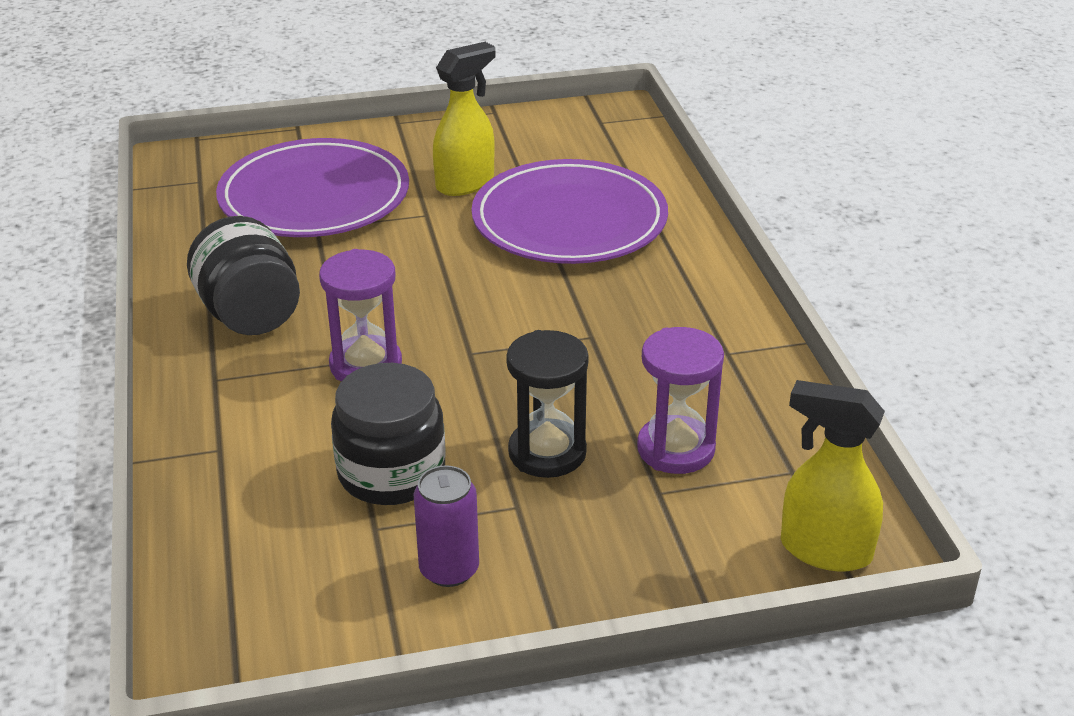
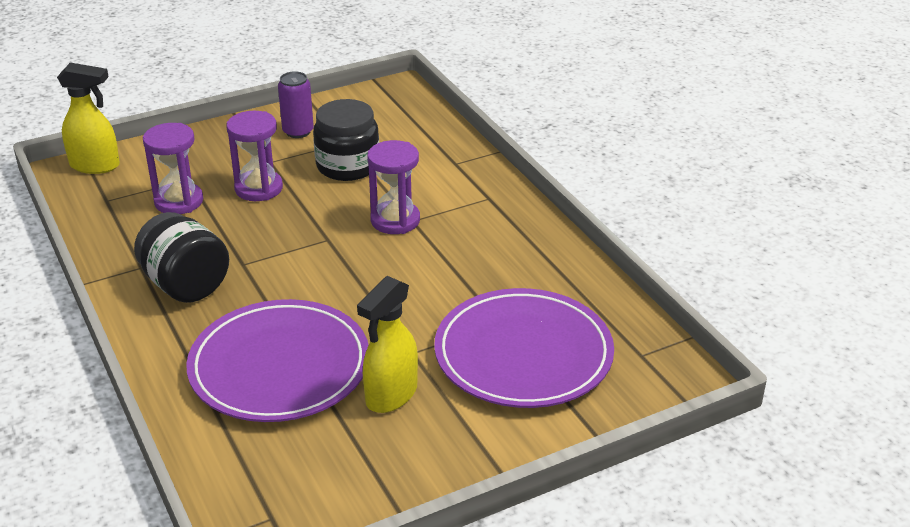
camera: 165 degrees right, 0 degrees up
(250, 315) = (498, 241): black jar -> black jar (186, 285)
(547, 452) = (258, 188): black hourglass -> purple hourglass

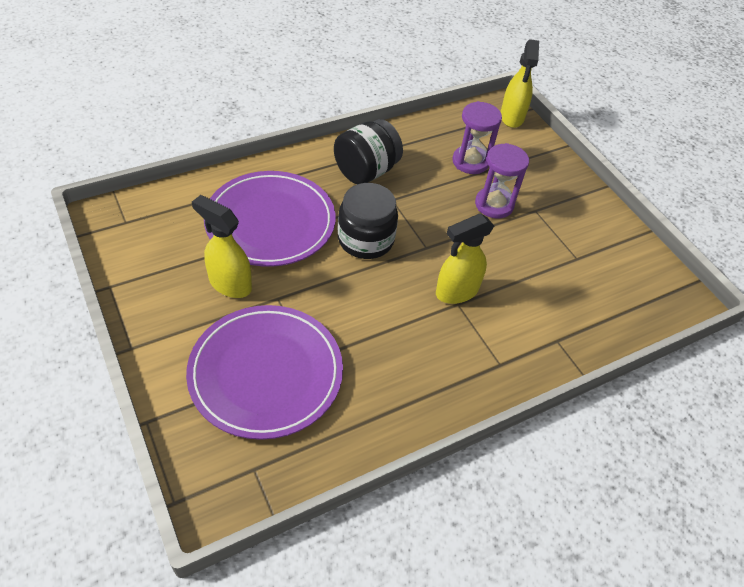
camera: 85 degrees right, 15 degrees up
(298, 131) = (587, 227): purple can -> none
(348, 166) = (537, 260): black jar -> black jar (365, 240)
(395, 220) = (456, 291): purple hourglass -> yellow spray bottle

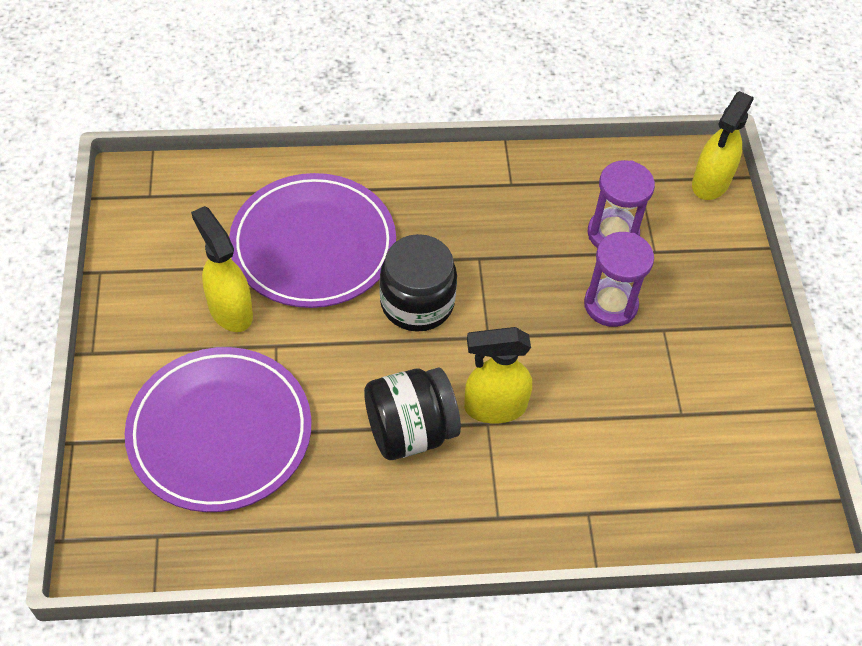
camera: 25 degrees right, 5 degrees up
(366, 171) = (465, 209): black jar -> black jar (410, 431)

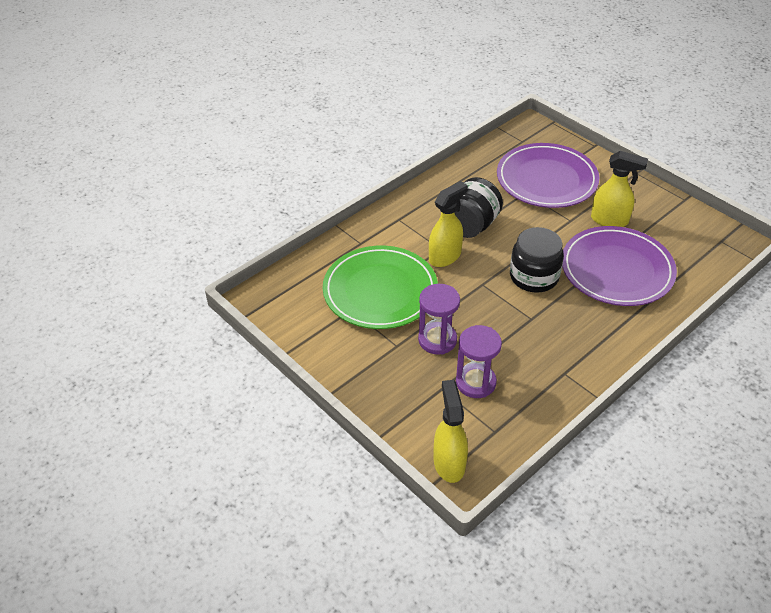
camera: 145 degrees right, 10 degrees down
(624, 415) = (380, 291): none -> green plate

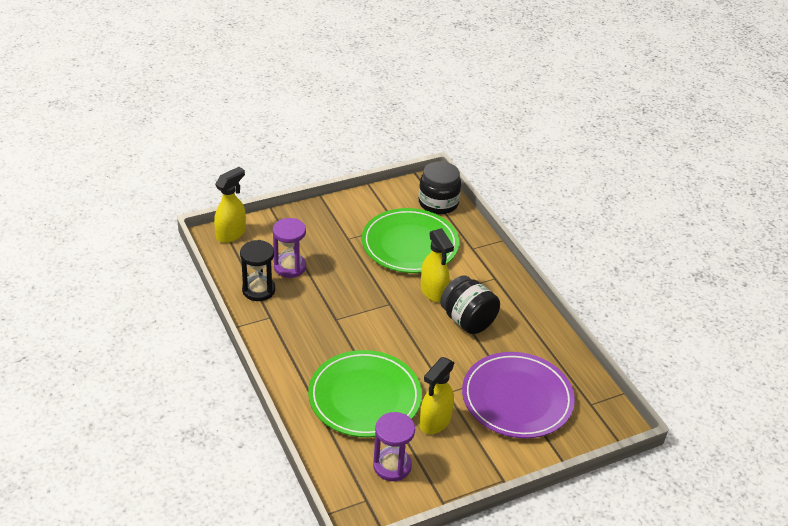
camera: 105 degrees right, 5 degrees down
(437, 340) = (342, 260): purple hourglass -> purple hourglass (392, 466)
(449, 463) = (231, 234): yellow spray bottle -> yellow spray bottle turned 60 degrees counterclockwise
(530, 398) = (258, 290): none -> black hourglass
(534, 277) = (383, 338): black jar -> black jar (438, 203)
(617, 270) = (364, 397): purple plate -> green plate

